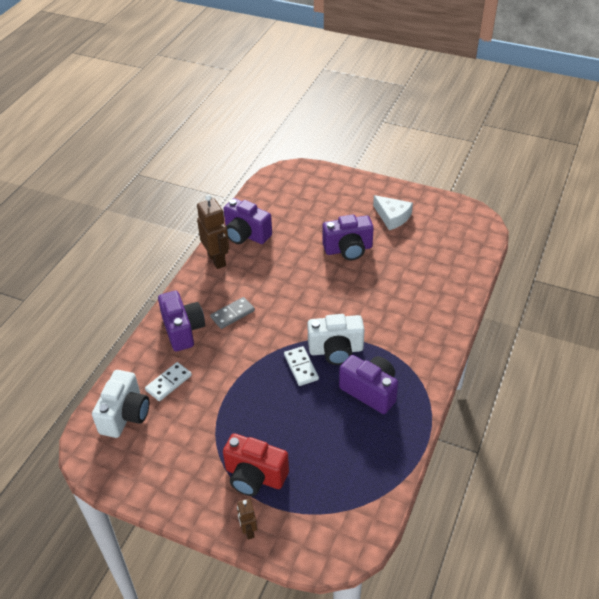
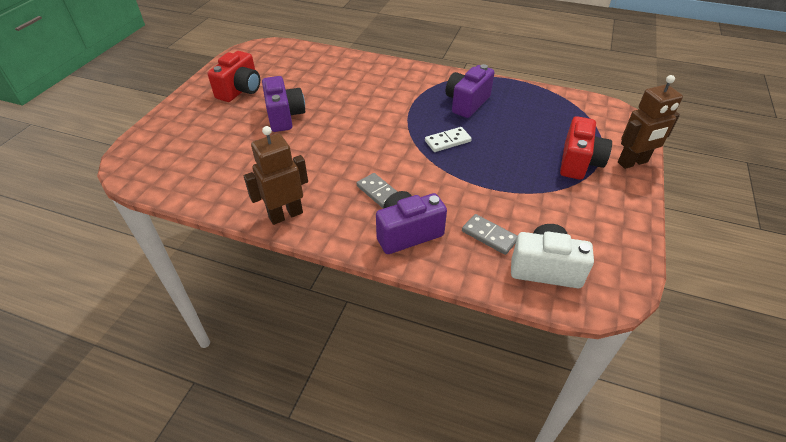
camera: 95 degrees left, 0 degrees up
(168, 383) = (489, 236): white domino -> grey domino
(246, 235) = (243, 192): purple camera -> none
(248, 531) = (633, 162): brown robot -> brown robot, size x1.87
(336, 350) = (423, 121): white camera -> none
(392, 217) = (240, 90): white cheese -> red camera

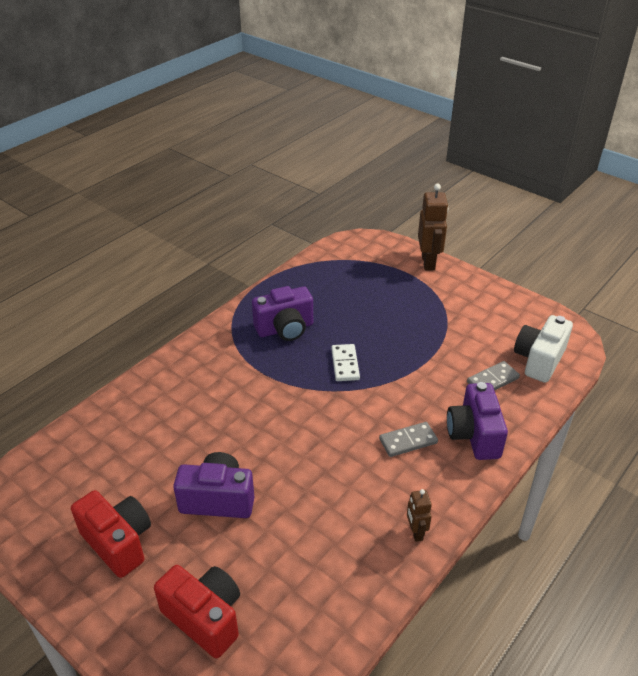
camera: 70 degrees left, 5 degrees down
(285, 215) = (415, 532): brown robot -> brown robot, size x0.53
(467, 103) = (285, 329): purple camera -> purple camera turned 75 degrees counterclockwise
(579, 162) = (416, 291): red camera -> red camera (205, 618)

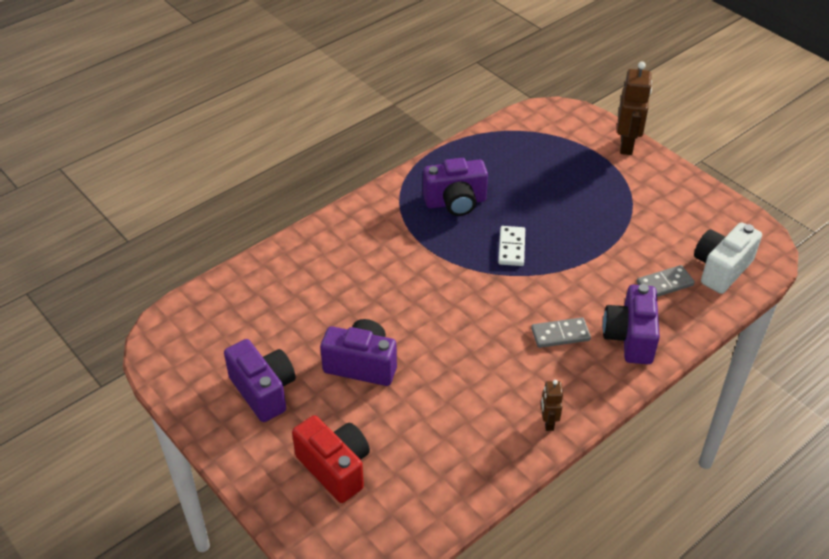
camera: 10 degrees right, 5 degrees up
(118, 542) = (263, 391): red camera -> purple camera

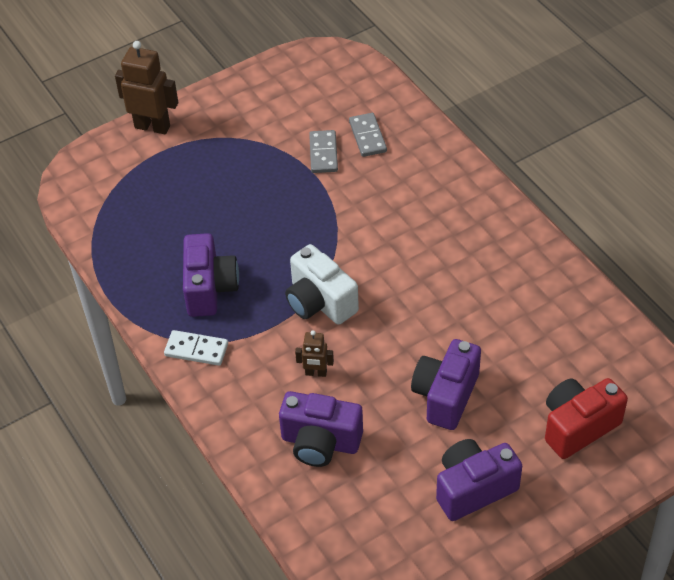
camera: 80 degrees left, 5 degrees up
(511, 248) = (294, 248): white domino -> white domino (196, 350)
(548, 422) = (532, 252): brown robot -> brown robot (316, 373)
(560, 334) = (423, 226): grey domino -> grey domino (323, 153)
(630, 338) = (434, 175): purple camera -> purple camera (320, 442)
(721, 269) = (354, 93): white camera -> white camera (319, 302)

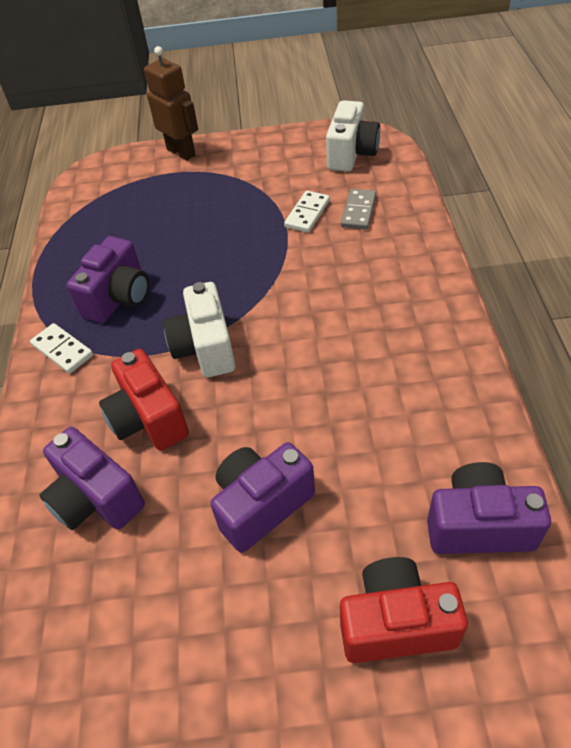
camera: 30 degrees right, 0 degrees up
(316, 373) = (148, 419): brown robot -> red camera
(323, 153) = (307, 214): grey domino -> white domino
(324, 79) = (351, 154): none -> white camera
(473, 488) = (215, 644): purple camera -> purple camera (478, 525)

